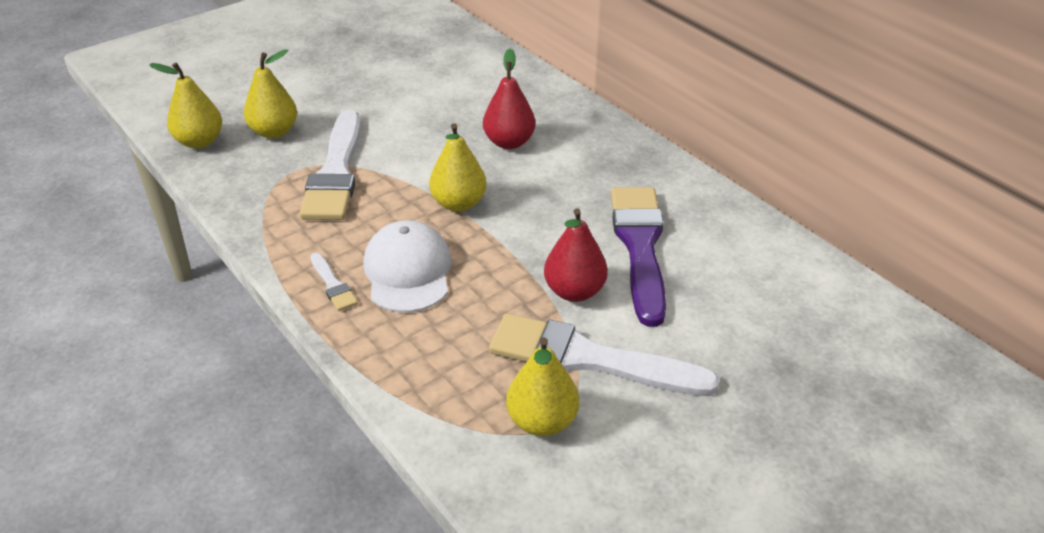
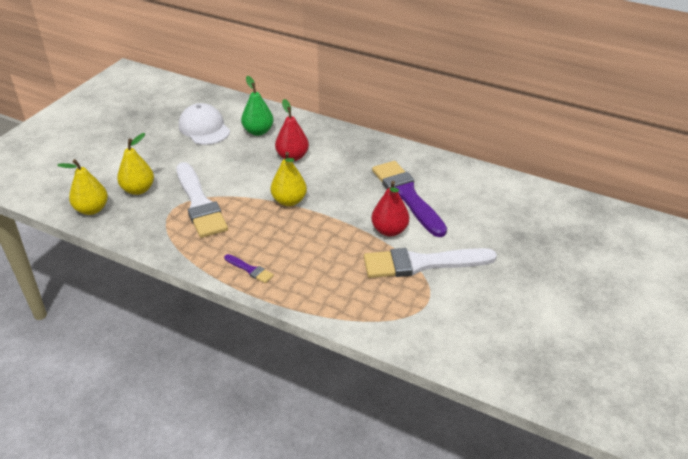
camera: 25 degrees left, 0 degrees up
(333, 285) = (250, 270): white brush -> purple brush
(408, 271) = (288, 248): white cap -> white cap (204, 128)
(487, 95) = (258, 131): none -> green pear
(542, 421) = (421, 303): yellow pear -> none

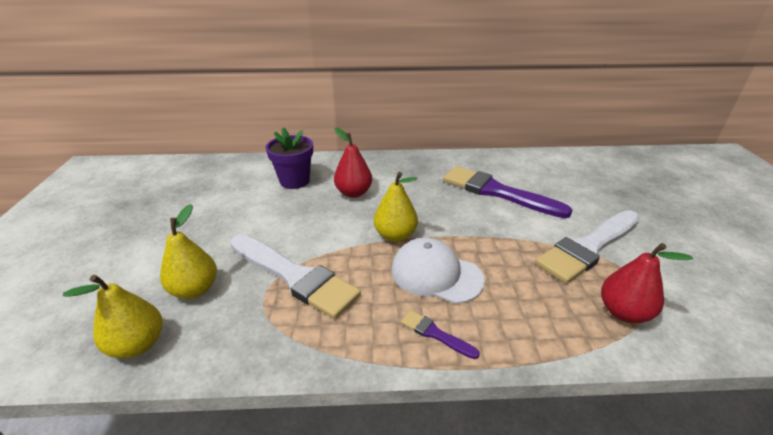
camera: 30 degrees left, 5 degrees down
(204, 128) = (230, 195): white cap -> white cap (436, 274)
(250, 270) = (435, 334): purple brush -> purple brush turned 150 degrees counterclockwise
(258, 131) = (294, 181): green pear -> purple flower pot
(389, 230) = (522, 228): red pear -> red pear (623, 312)

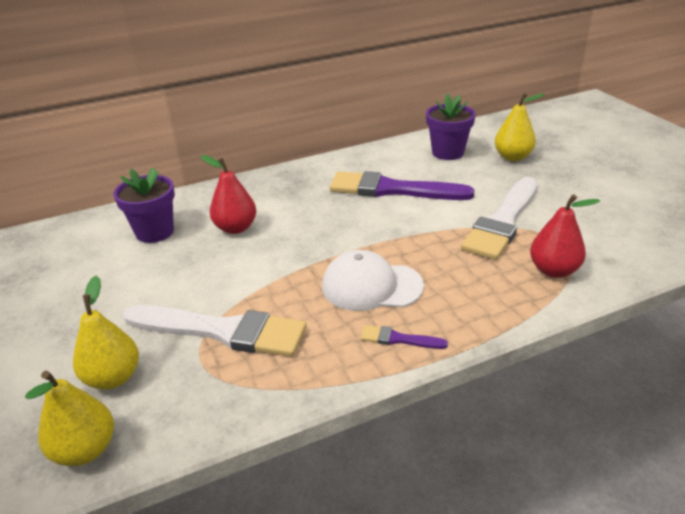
camera: 20 degrees left, 0 degrees up
(395, 235) = (309, 260): yellow pear -> yellow pear (512, 157)
(562, 171) = (448, 152): none -> purple flower pot

